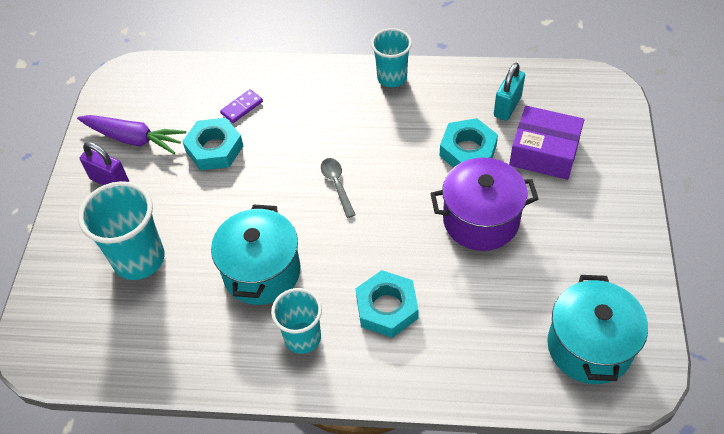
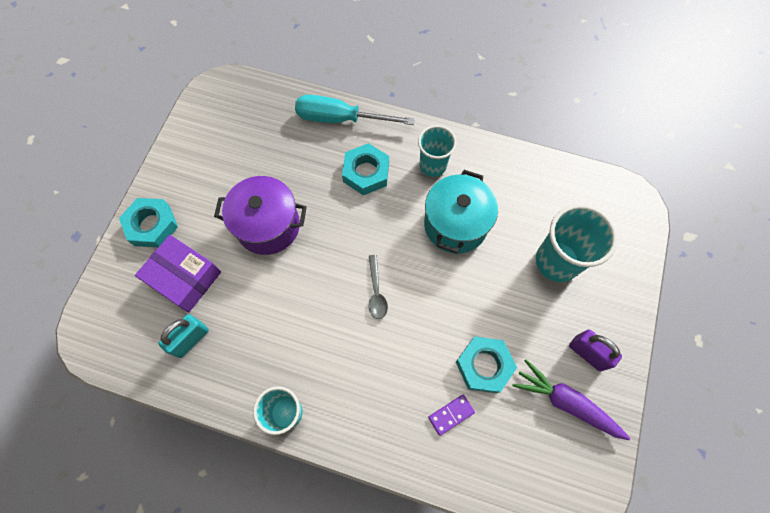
camera: 170 degrees left, 15 degrees up
(446, 374) = (340, 119): none -> turquoise screwdriver
(468, 151) = (249, 297): turquoise nut -> turquoise nut (152, 225)
(589, 346) = (238, 114): turquoise pot -> none

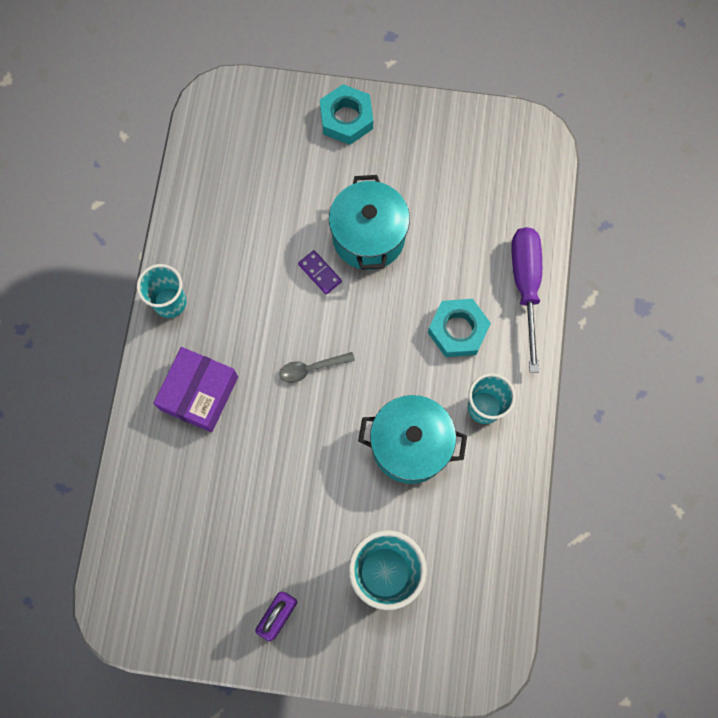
camera: 80 degrees right, 5 degrees up
(184, 278) = (293, 168): purple box -> purple box (199, 393)
(190, 339) = (229, 192): turquoise padlock -> none
(268, 226) = (368, 237): purple pot -> turquoise pot
(340, 119) = (525, 286): turquoise screwdriver -> purple screwdriver
(451, 414) = (190, 468): purple domino -> purple domino (320, 273)
(484, 365) = (247, 498): turquoise nut -> none
(566, 402) = (219, 593): purple carrot -> none

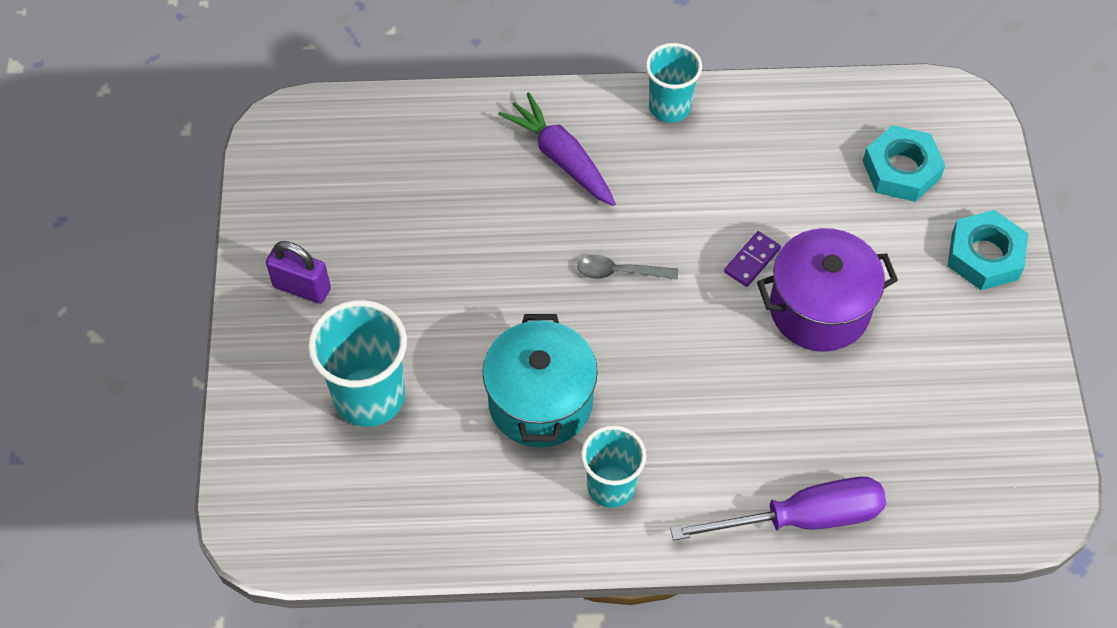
camera: 80 degrees right, 15 degrees down
(199, 393) = (561, 158): purple box -> purple carrot
(311, 368) = (619, 272): grey spoon -> grey spoon turned 60 degrees counterclockwise
(368, 237) = (819, 309): turquoise pot -> purple pot
(458, 330) = (714, 438): turquoise nut -> turquoise nut (901, 169)

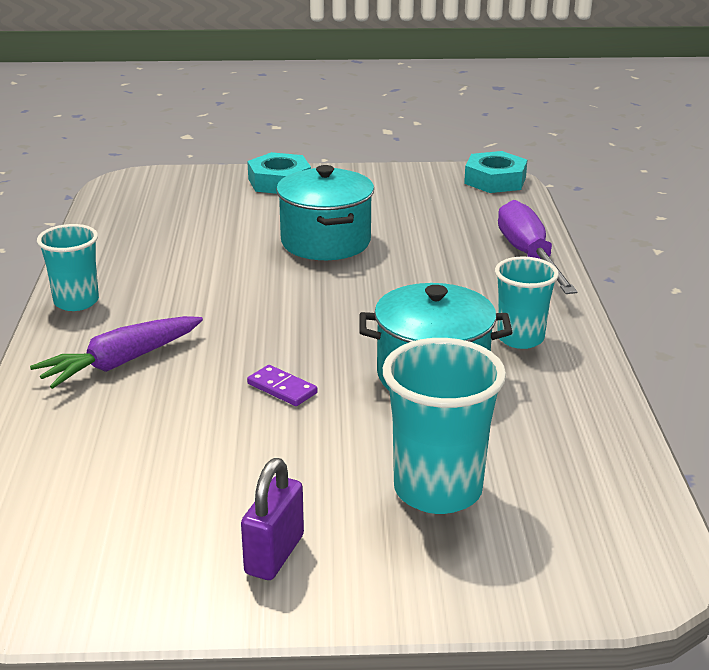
camera: 90 degrees left, 30 degrees down
(619, 272) = (276, 331): grey spoon -> none
(752, 260) = (271, 268): purple domino -> purple domino (282, 388)
(819, 309) = (325, 242): purple pot -> turquoise pot
(901, 169) = (187, 205): turquoise nut -> turquoise nut (495, 180)

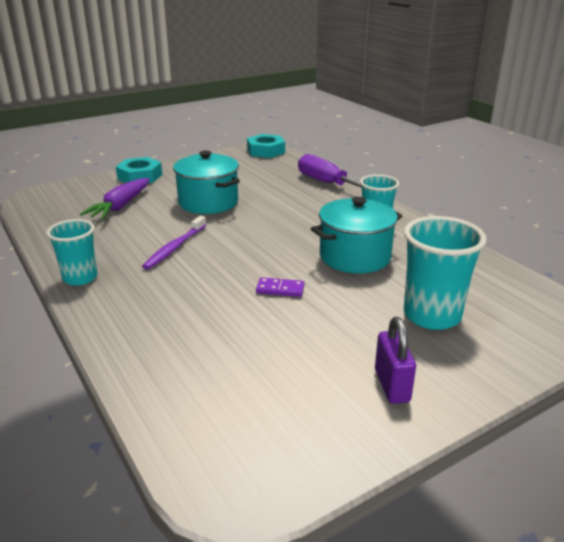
camera: 30 degrees left, 0 degrees up
(120, 363) = (157, 306): purple carrot -> purple carrot (120, 206)
(218, 294) = (175, 247): none -> purple toothbrush

